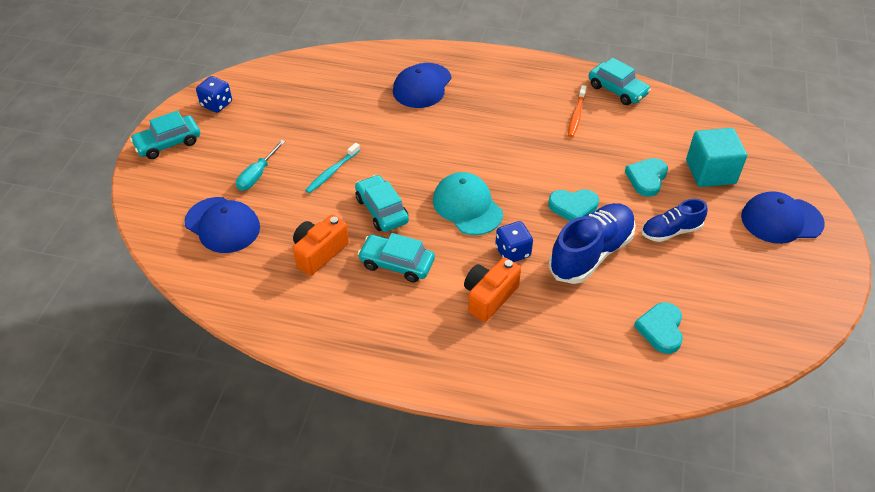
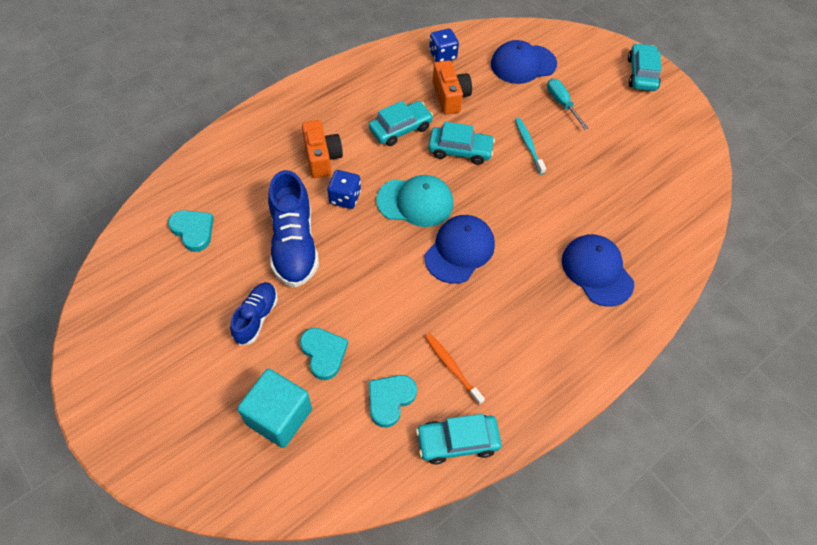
camera: 125 degrees right, 10 degrees up
(216, 104) = (674, 120): blue dice -> blue dice (442, 55)
(573, 207) = (347, 270): turquoise heart -> turquoise heart (390, 400)
(781, 220) = (176, 418): blue cap -> blue cap (459, 250)

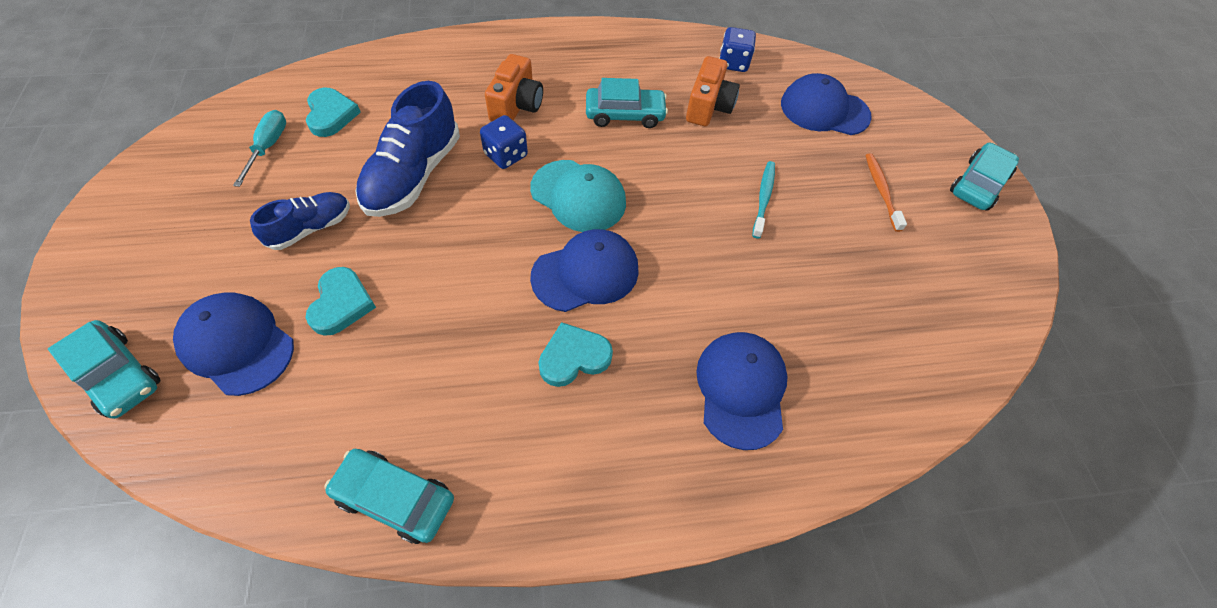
camera: 30 degrees right, 0 degrees up
(279, 416) = (237, 344): turquoise cube -> blue cap
(390, 400) = (364, 398): turquoise heart -> turquoise heart (574, 357)
(452, 367) = (465, 403): orange toothbrush -> orange toothbrush (881, 191)
(460, 150) = (675, 166): turquoise car -> turquoise car (118, 375)
(561, 103) = (842, 171): turquoise screwdriver -> turquoise screwdriver (268, 147)

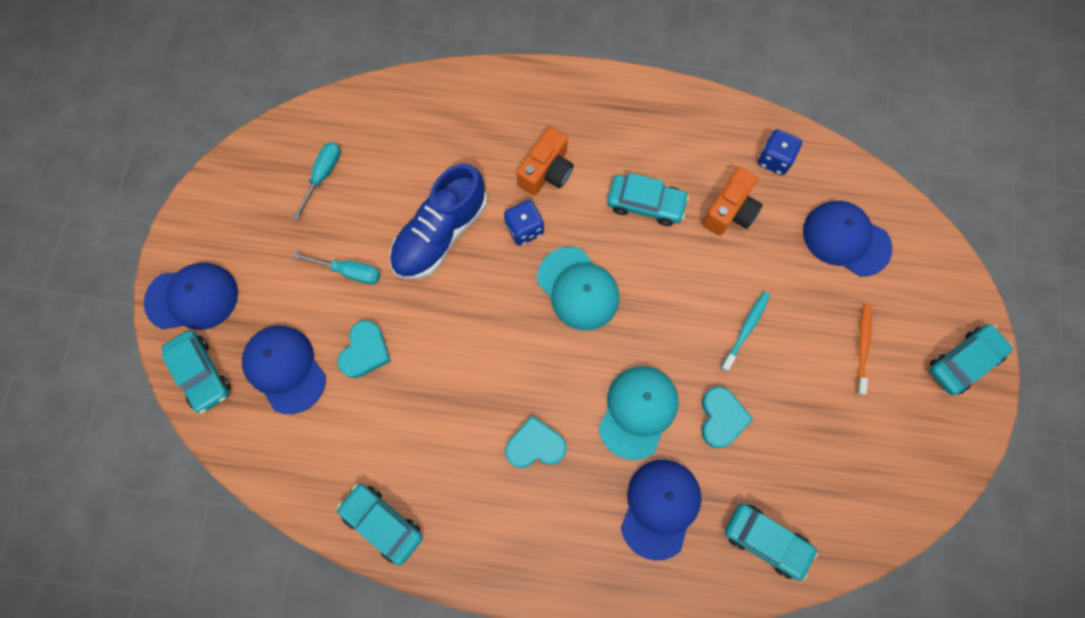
camera: 20 degrees right, 15 degrees up
(311, 228) = (349, 271): blue shoe -> turquoise screwdriver
(331, 115) = (379, 149): turquoise heart -> turquoise heart (721, 418)
(585, 273) = (564, 370): blue cap -> blue cap (192, 298)
(681, 296) = (638, 412): none -> turquoise cap
(872, 394) = (766, 541): none -> turquoise car

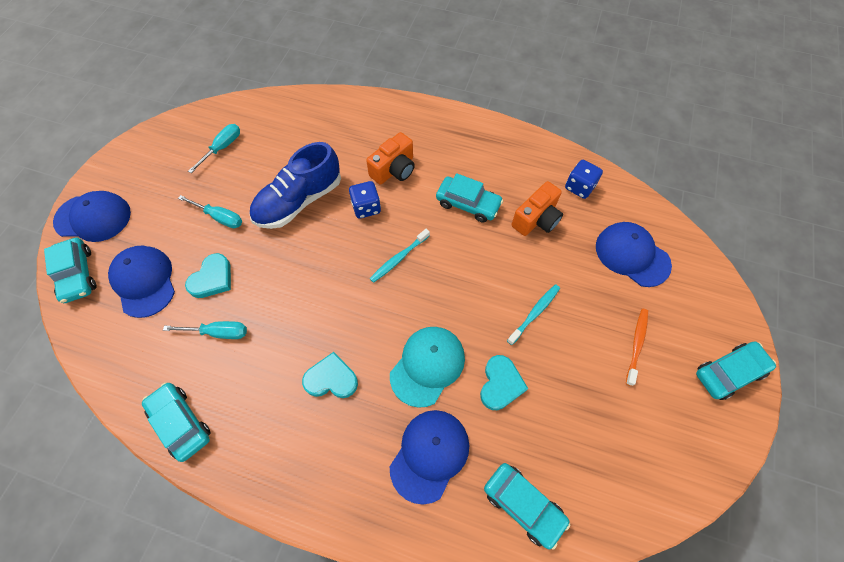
camera: 10 degrees right, 10 degrees down
(392, 415) = (218, 332): none -> turquoise screwdriver
(578, 289) = (398, 258): turquoise cap -> turquoise toothbrush

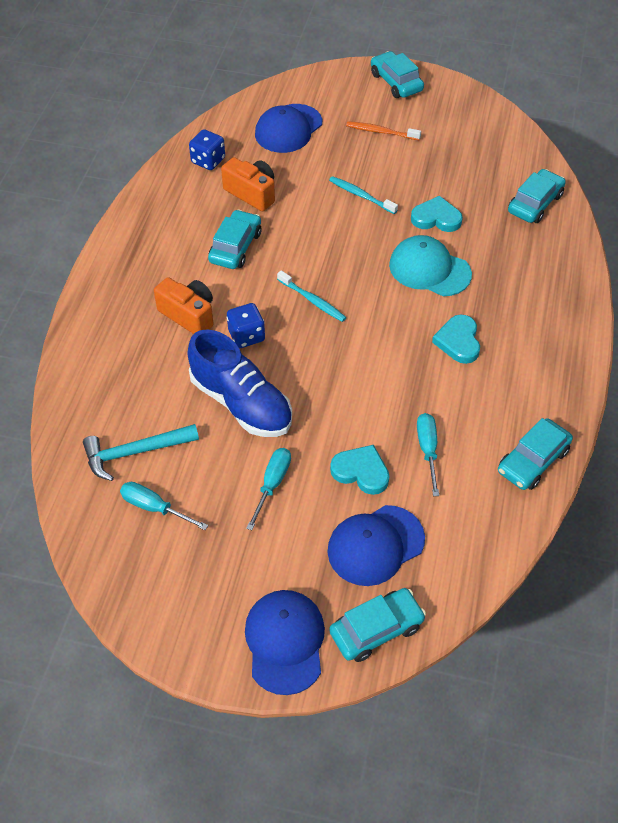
camera: 95 degrees left, 10 degrees down
(271, 137) = (135, 452): none -> turquoise hammer
(429, 455) = (511, 263): blue cap -> none

